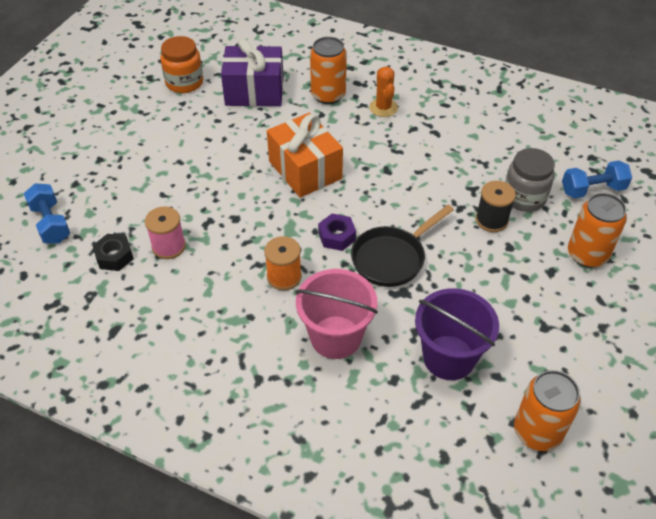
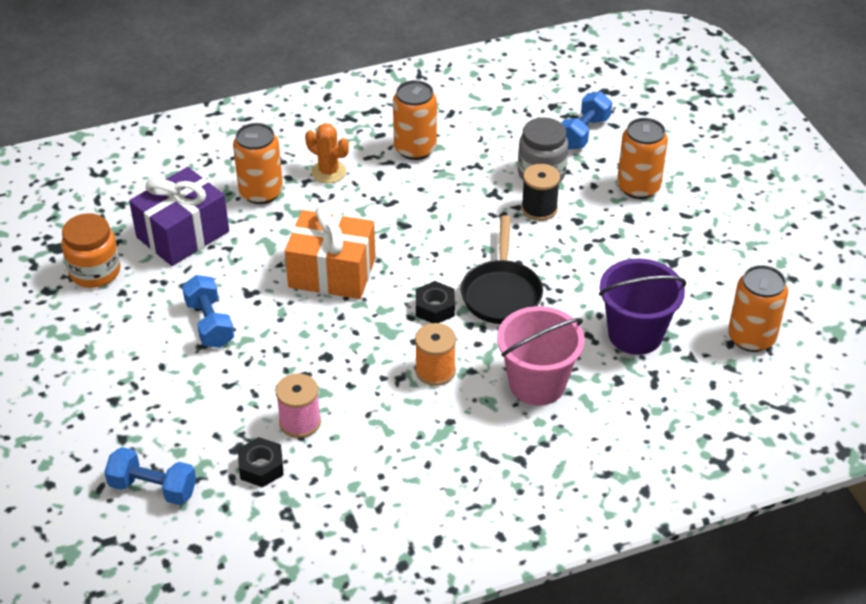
camera: 45 degrees left, 5 degrees down
(200, 152) = (209, 323): none -> blue dumbbell
(337, 236) = (435, 308): purple nut -> black nut
(456, 127) = (415, 149): none -> orange can

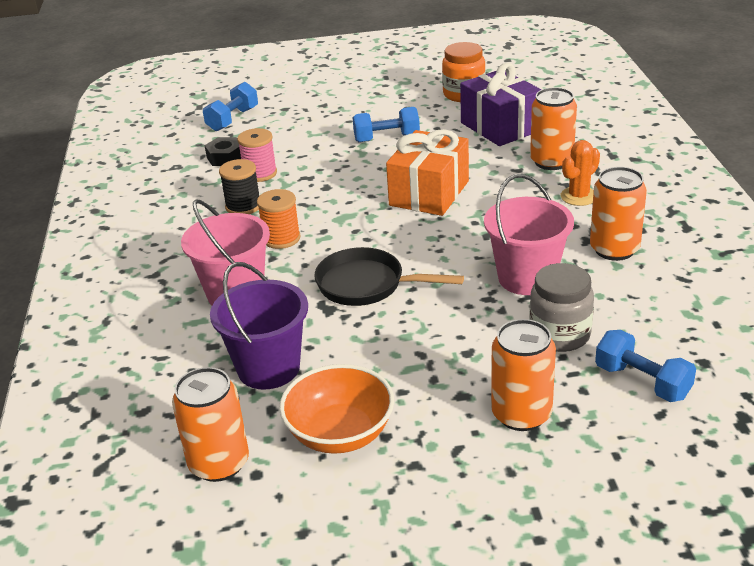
camera: 105 degrees right, 10 degrees down
(435, 308) = (361, 244): black nut -> none
(468, 196) = (526, 278): none -> pink bucket
(539, 209) = (494, 325): black spool -> black spool (243, 206)
(694, 276) = (340, 434): none -> orange bowl

